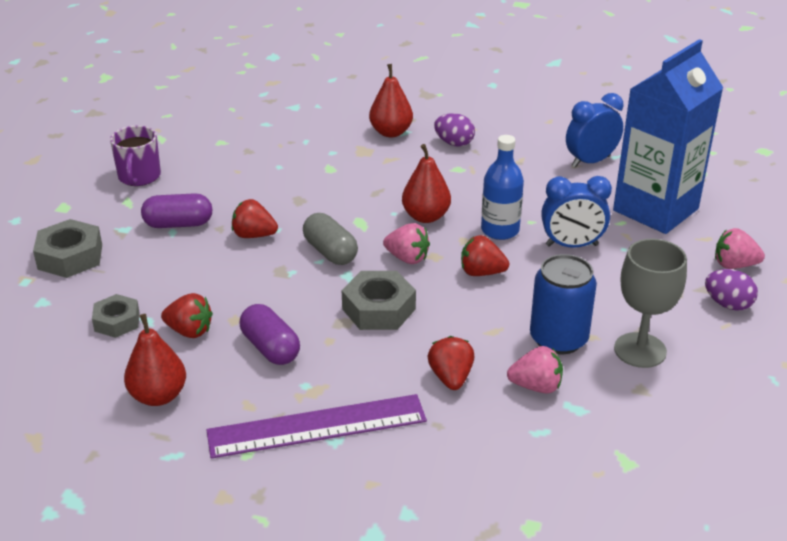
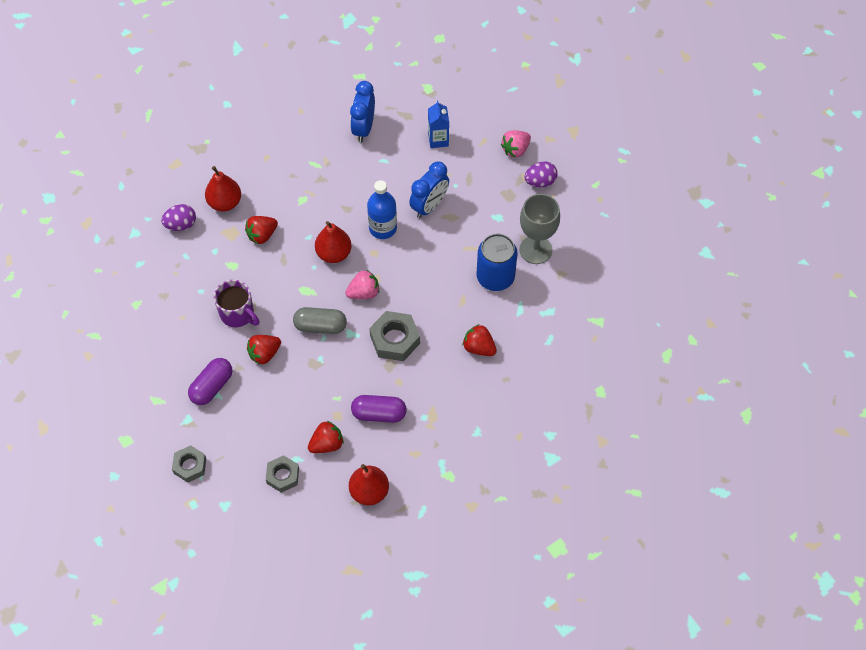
camera: 50 degrees left, 25 degrees up
(70, 257) = (190, 466): grey nut -> grey nut, size x0.66
(139, 177) = (132, 377): purple mug -> purple mug (238, 314)
(317, 426) = (459, 432): purple ruler -> none
(454, 143) = (273, 179): purple egg -> purple egg (181, 225)
(481, 272) = (411, 267): red strawberry -> red strawberry (262, 235)
(536, 386) = (519, 316): pink strawberry -> none
(655, 210) = (438, 140): blue carton -> blue carton, size x0.42

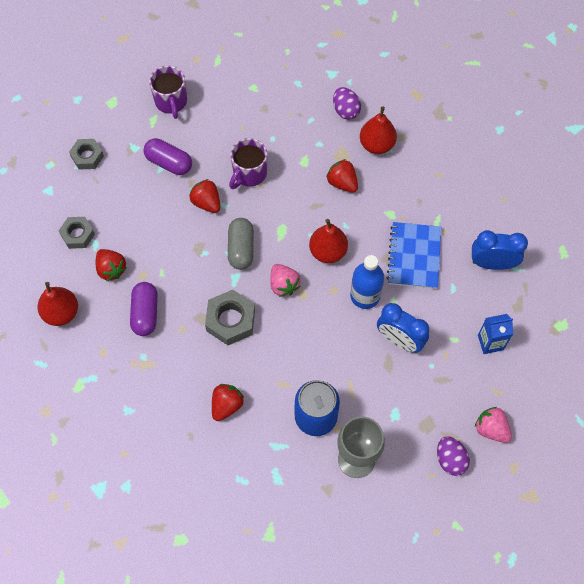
camera: 85 degrees right, 5 degrees up
(137, 382) = (171, 102): none -> purple mug
(348, 186) = (414, 256): none -> blue notebook

